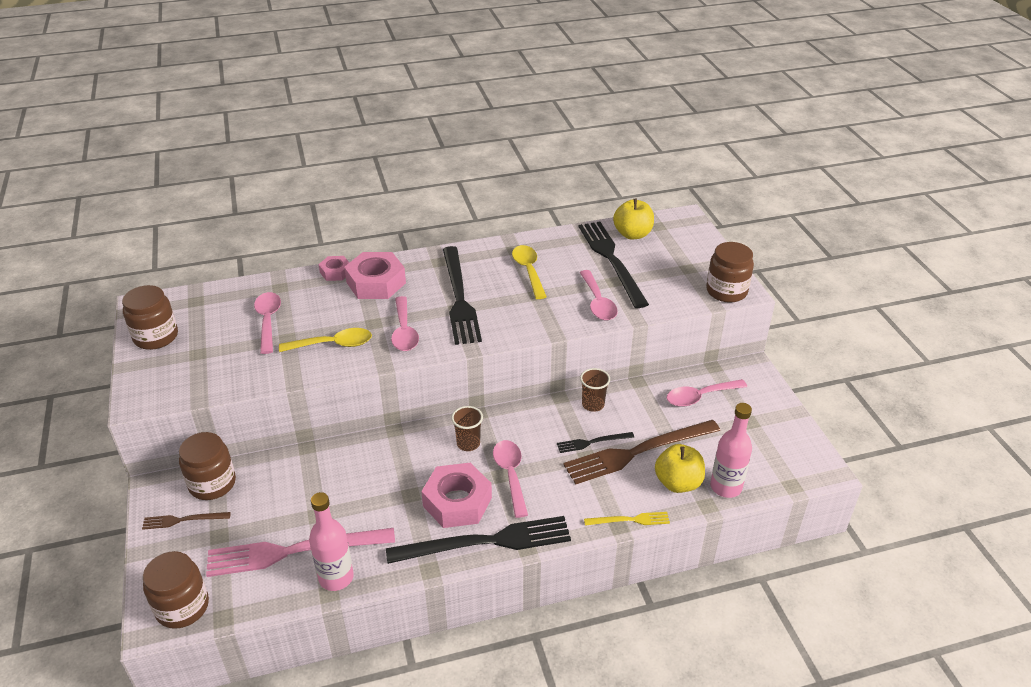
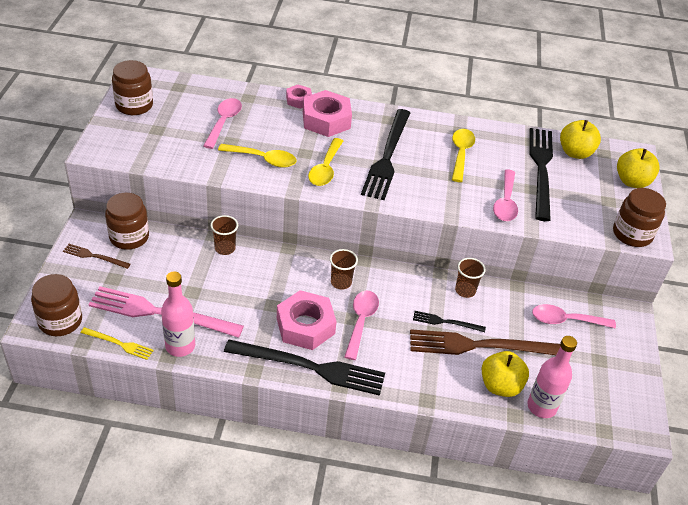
camera: 20 degrees right, 5 degrees up
(327, 455) = (225, 248): none -> brown cup
(404, 331) = (325, 169): pink spoon -> yellow spoon
(630, 520) = (439, 399): yellow fork -> yellow fork (119, 344)
(697, 243) = (632, 181): none -> yellow apple

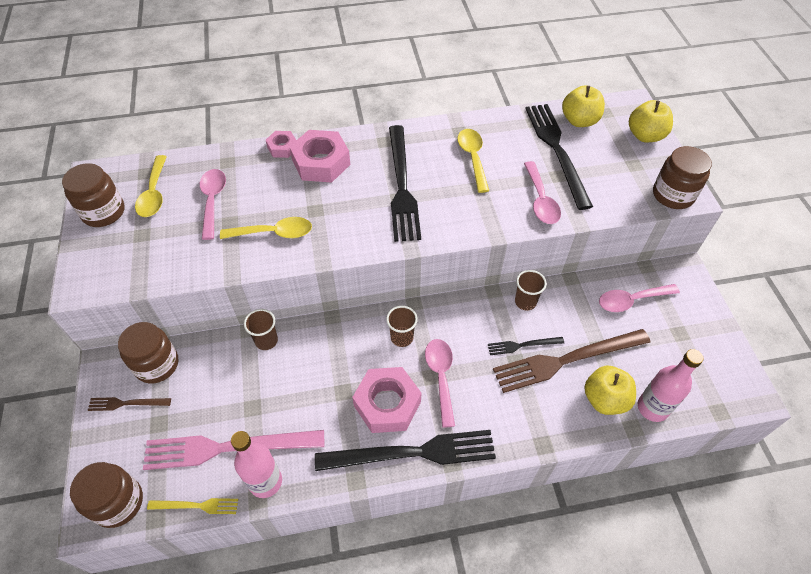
camera: 15 degrees left, 10 degrees up
(325, 169) = (345, 222): yellow spoon -> yellow spoon (154, 194)

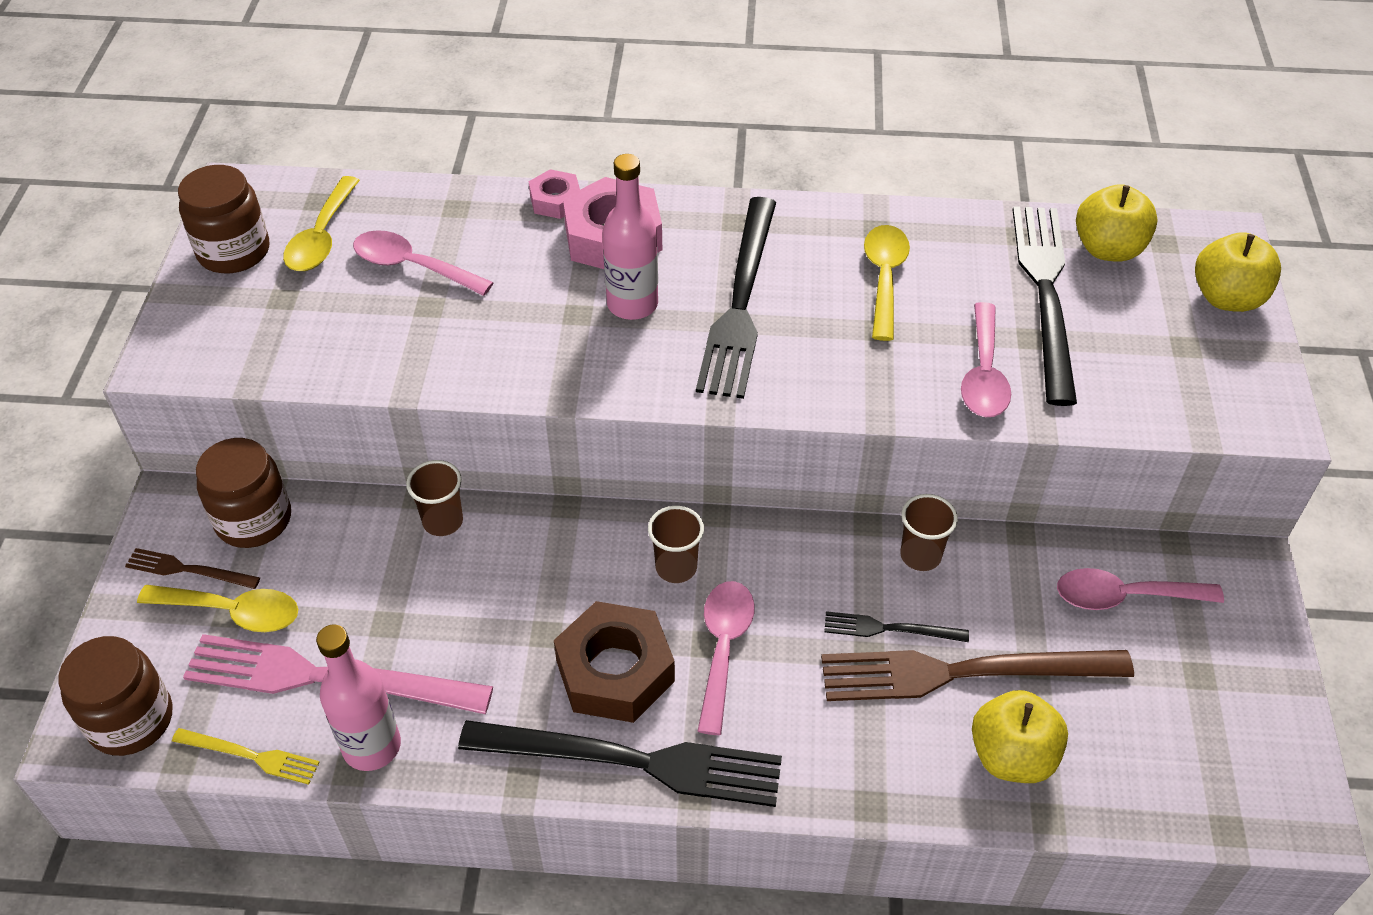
camera: 15 degrees right, 5 degrees down
(213, 201) = (412, 266): pink spoon -> pink spoon turned 75 degrees counterclockwise
(274, 233) = (496, 338): yellow spoon -> yellow spoon (233, 612)
(387, 404) = (615, 671): pink nut -> brown nut
(652, 408) = (1098, 792): pink bottle -> pink bottle (632, 304)
(673, 195) = (1241, 413): brown jar -> none

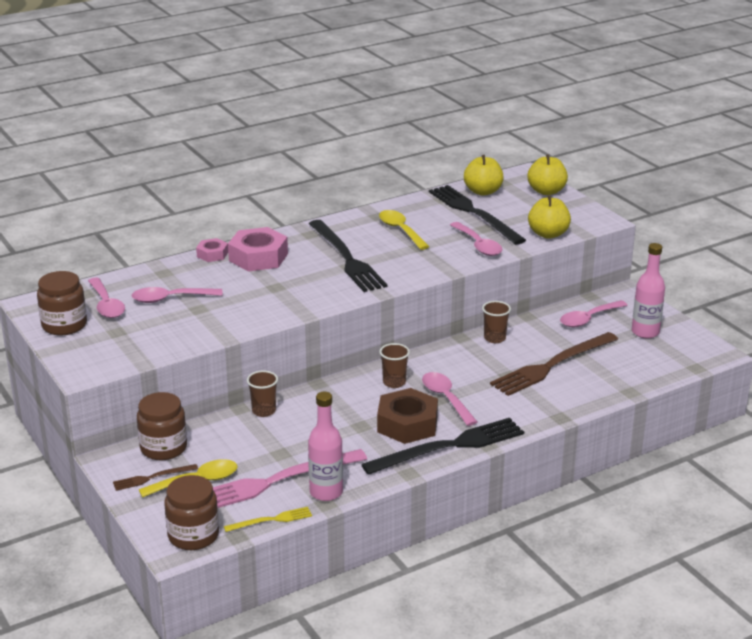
camera: 35 degrees left, 20 degrees down
(322, 237) = (106, 305): yellow spoon -> pink spoon
(632, 304) = (297, 275): pink bottle -> pink bottle (645, 332)
(890, 629) = (508, 365): black fork -> none
(1012, 756) = (598, 381): yellow apple -> yellow apple (548, 234)

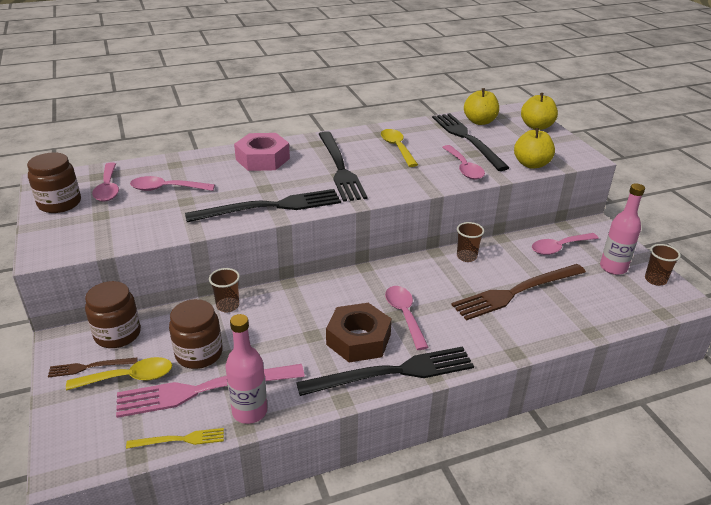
camera: 10 degrees right, 5 degrees up
(193, 535) = (92, 447): brown jar -> brown jar (199, 353)
(212, 254) = (224, 152): pink nut -> none
(290, 305) = (270, 207): none -> black fork
(394, 382) = (360, 291): brown cup -> brown cup (655, 280)

